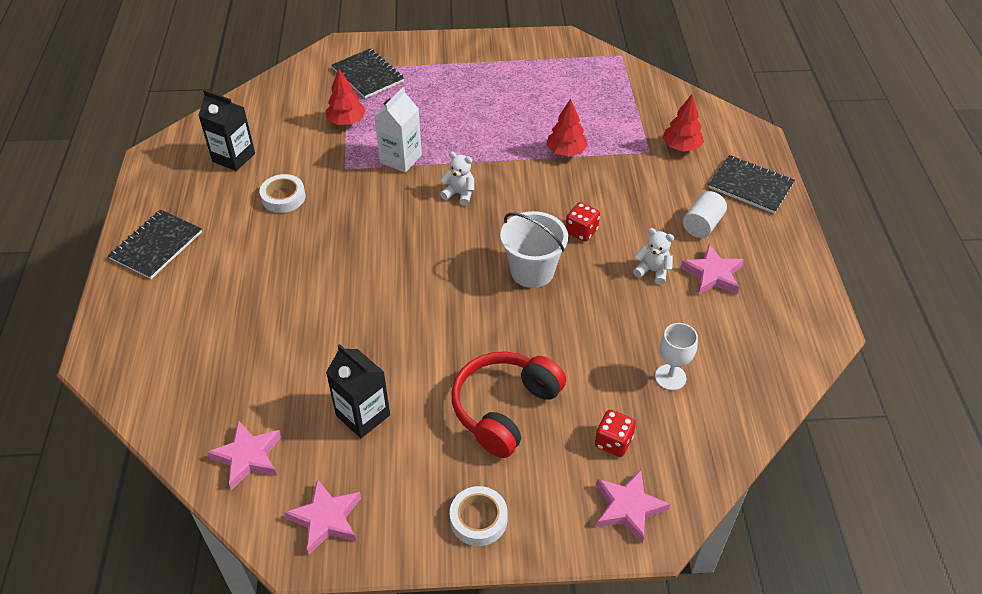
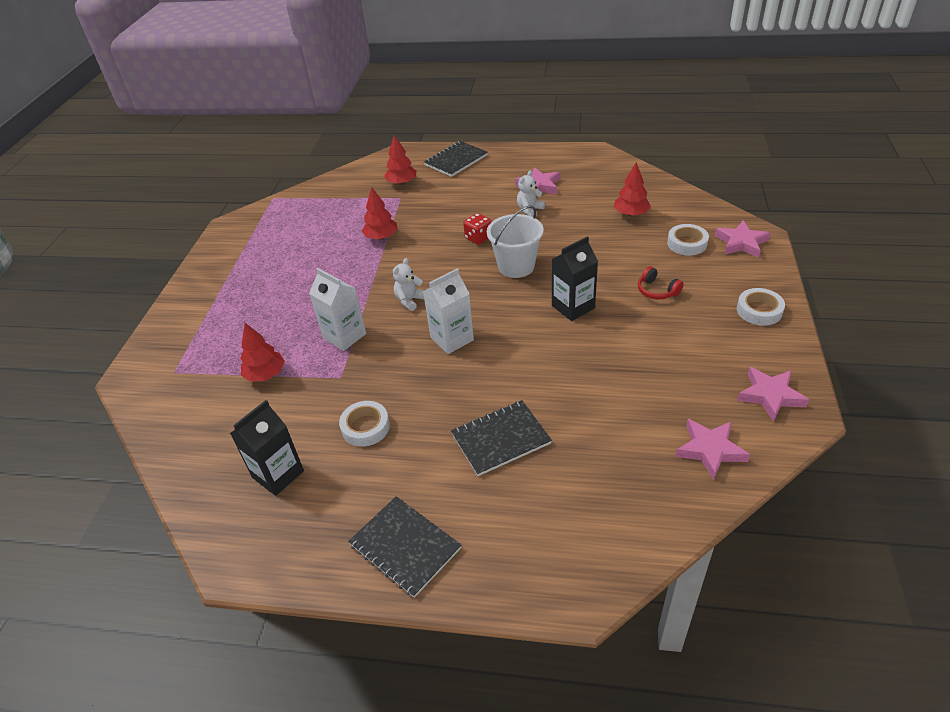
camera: 75 degrees left, 5 degrees down
(363, 415) = (662, 371): black carton -> black carton (573, 307)
(368, 75) = (196, 356): black notebook -> black notebook (500, 439)
(402, 235) = (452, 339): none -> white carton
(504, 409) = (657, 291): red headphones -> red headphones, size x0.48
(613, 442) = (687, 243): red dice -> white tape
(670, 377) = (631, 214): white goblet -> red tree
(702, 225) = (488, 184): white cylinder -> none

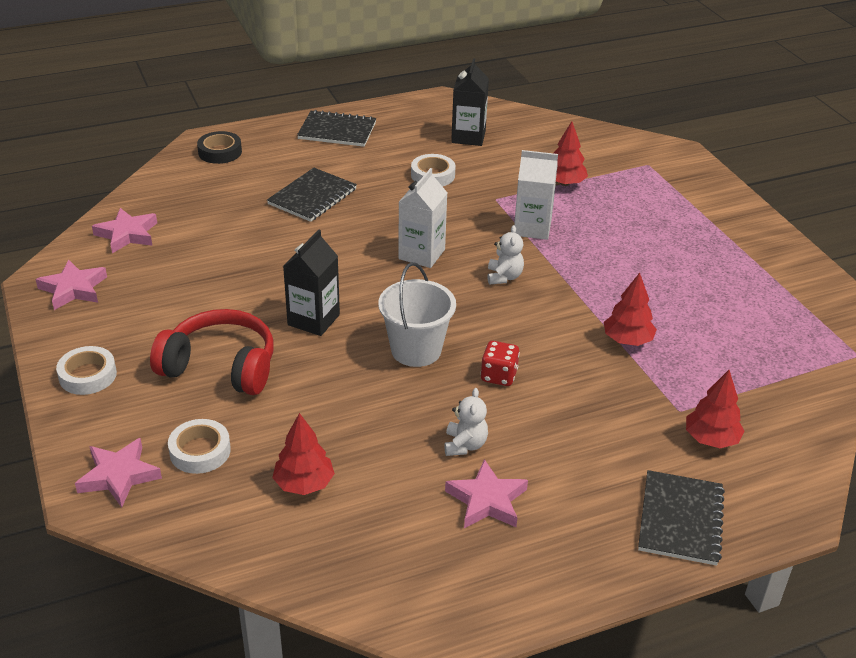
camera: 145 degrees right, 5 degrees down
(567, 560) = (220, 152): none -> black tape
(657, 291) = (220, 367): red headphones -> red headphones, size x2.08

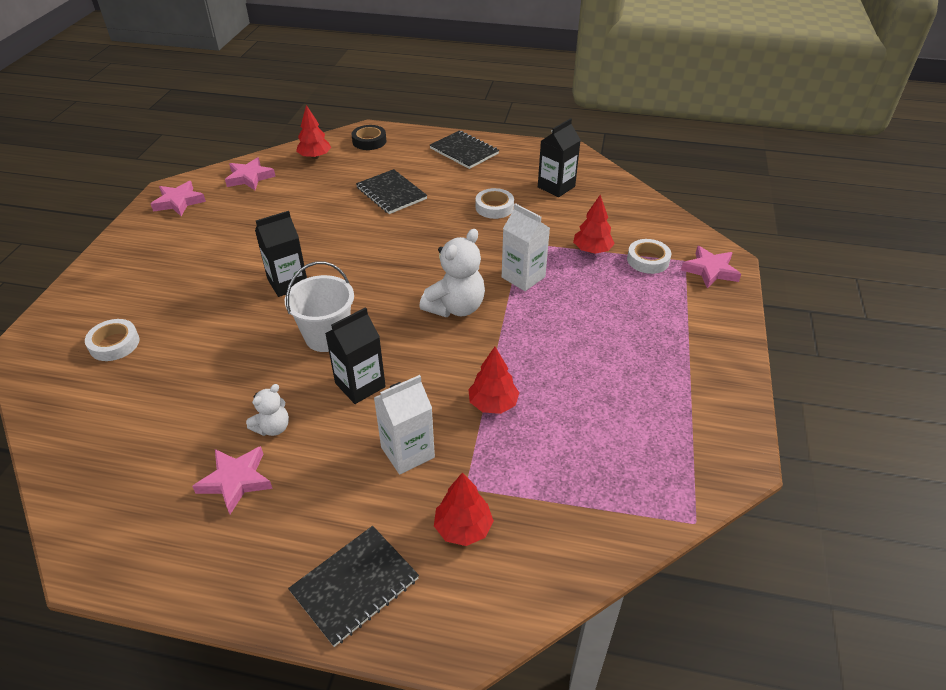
camera: 35 degrees right, 5 degrees up
(88, 375) = (119, 262): white tape -> white tape (648, 260)
(119, 476) = (55, 337): pink star -> pink star (710, 270)
(220, 367) = (194, 290): red headphones -> none
(304, 484) = (142, 400): red tree -> red tree (315, 157)
(312, 197) = (391, 193): black notebook -> black notebook turned 75 degrees clockwise
(421, 254) = (416, 264): white carton -> white carton (407, 452)
(499, 376) = (360, 385): red dice -> black carton
(504, 277) = (456, 307): white teddy bear -> white teddy bear, size x1.79

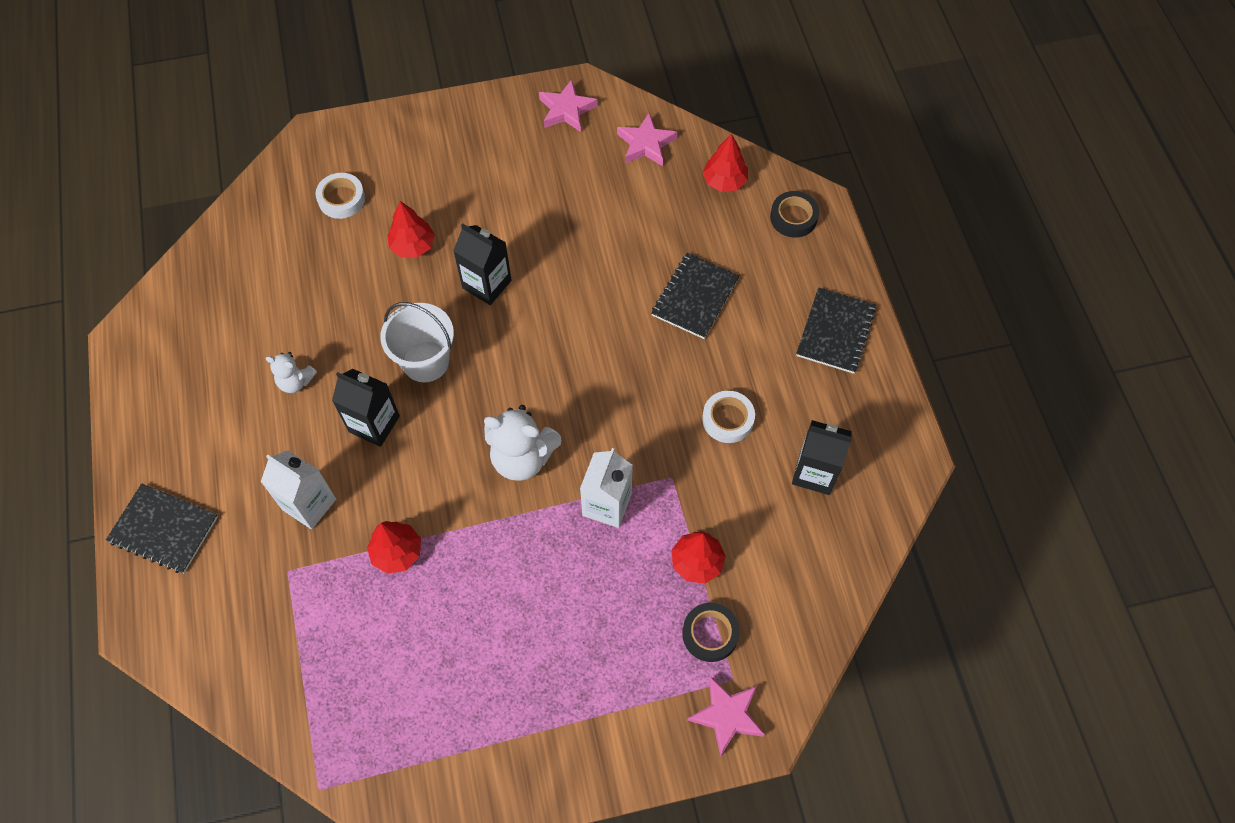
camera: 65 degrees right, 20 degrees up
(236, 480) = (230, 387): pink star -> none
(463, 528) = (244, 587): red tree -> red tree (413, 246)
(648, 260) = (710, 634): white tape -> black tape

